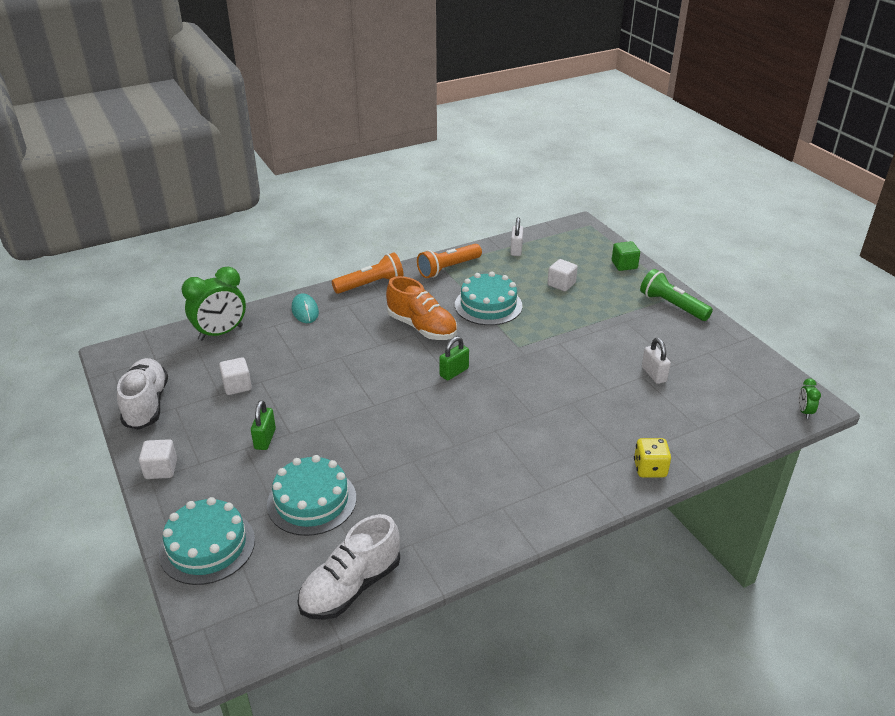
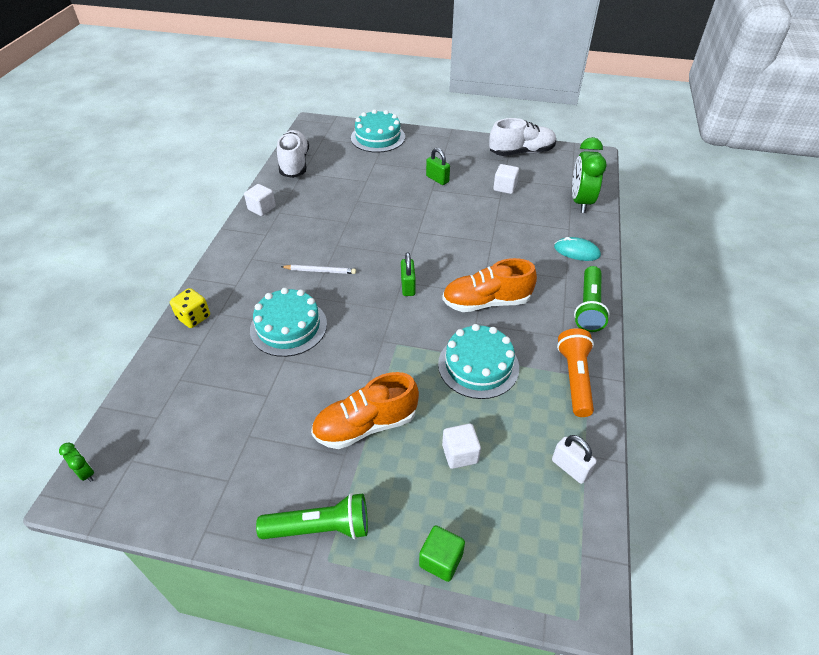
camera: 130 degrees right, 10 degrees up
(146, 404) = (521, 152): white shoe -> white shoe turned 45 degrees counterclockwise
(161, 469) = (453, 141): white cube -> white cube (262, 208)
(312, 501) = (365, 175): turquoise cake -> turquoise cake (288, 327)
(370, 284) = (589, 307): orange flashlight -> green flashlight
(500, 432) = (320, 271): none -> white pencil
(596, 324) = (366, 425): none -> orange shoe
(653, 374) = (258, 406): white padlock -> none

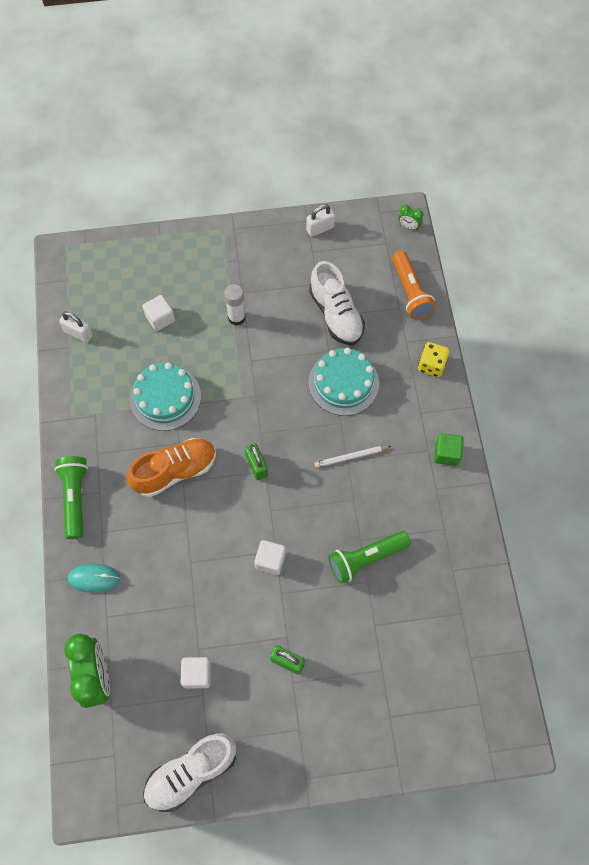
camera: 160 degrees right, 20 degrees up
(196, 511) = (320, 229): none -> white padlock
(262, 208) = (467, 528): white cube -> white cube (270, 560)
(294, 164) = (482, 628): white shoe -> white shoe (336, 314)
(320, 528) = (236, 244): green flashlight -> green flashlight (366, 558)
(366, 425) = (236, 318): orange shoe -> white glue stick
(378, 137) = (405, 736): turquoise cake -> none
(441, 560) = (154, 250): green cube -> green cube (446, 454)
(575, 379) = (82, 411): orange flashlight -> orange flashlight (410, 292)

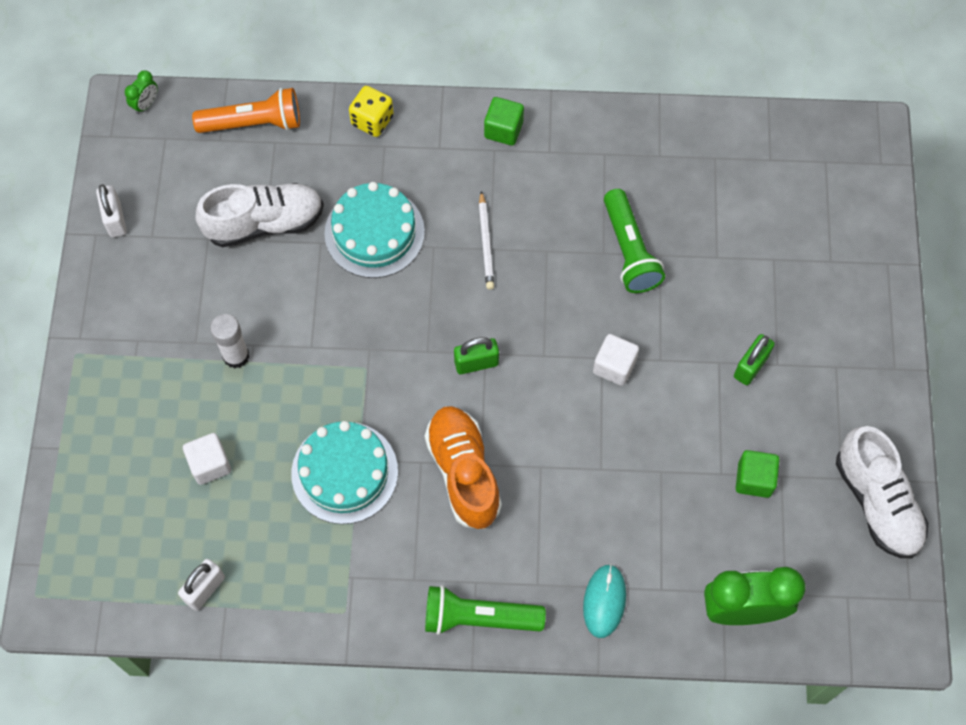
camera: 80 degrees left, 0 degrees up
(197, 674) = (754, 479): white cube -> green cube

